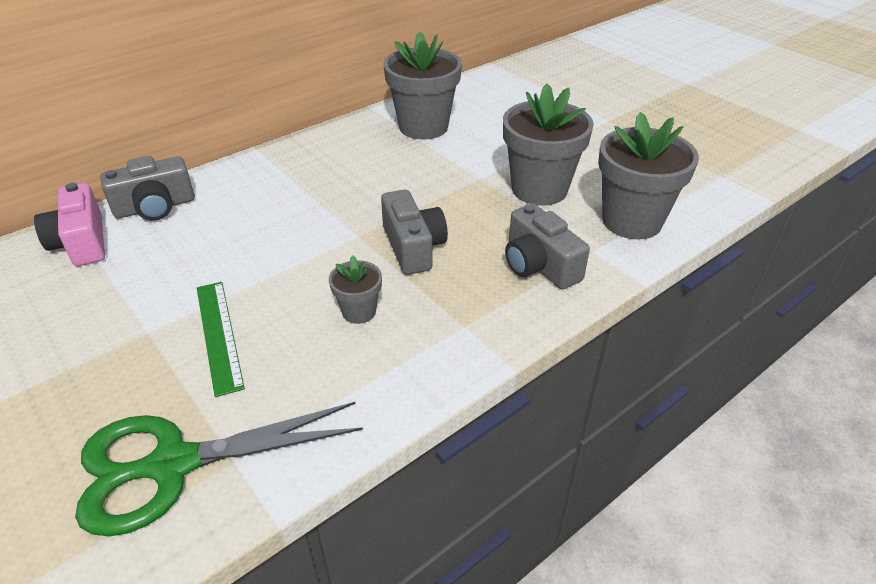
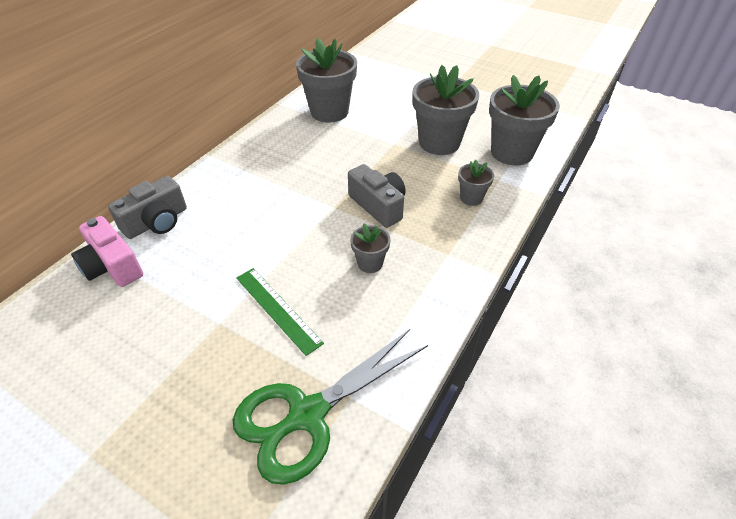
camera: 20 degrees left, 5 degrees up
(539, 265) = (471, 198): grey camera -> grey flower pot

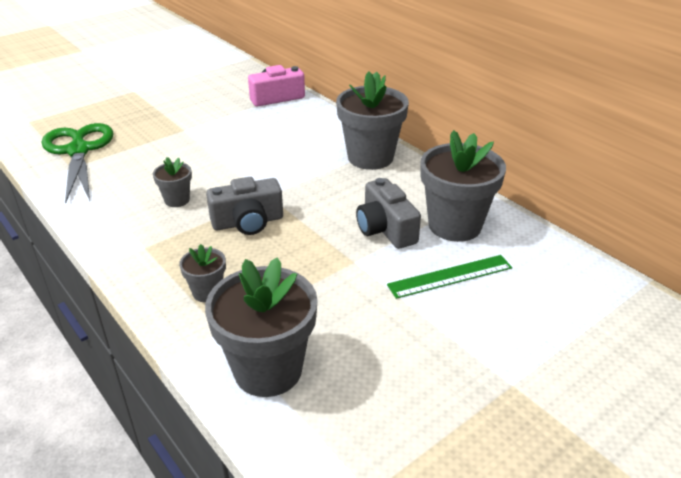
camera: 110 degrees right, 10 degrees down
(156, 222) = (313, 113): grey camera -> grey camera (385, 229)
(277, 309) = (172, 151): green ruler -> green ruler (450, 276)
(439, 143) = (334, 302): grey flower pot -> grey flower pot (370, 157)

